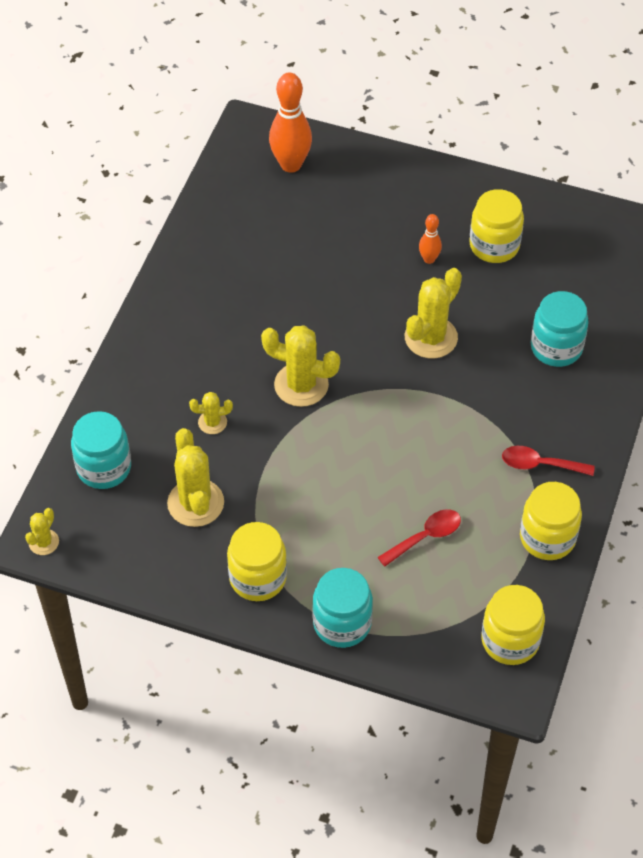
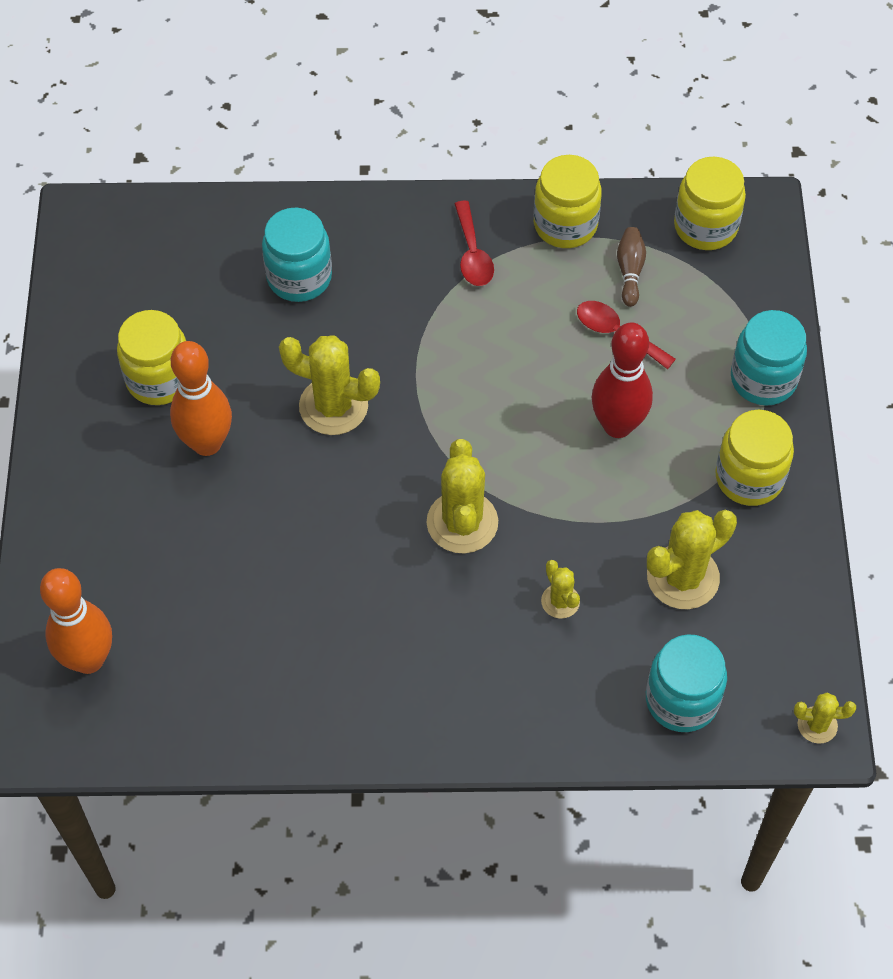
camera: 110 degrees left, 5 degrees up
(341, 507) = (617, 425): none -> red bowling pin
(429, 259) = (207, 443): orange bowling pin -> orange bowling pin, size x1.94
(483, 567) = (630, 271): none -> brown bowling pin

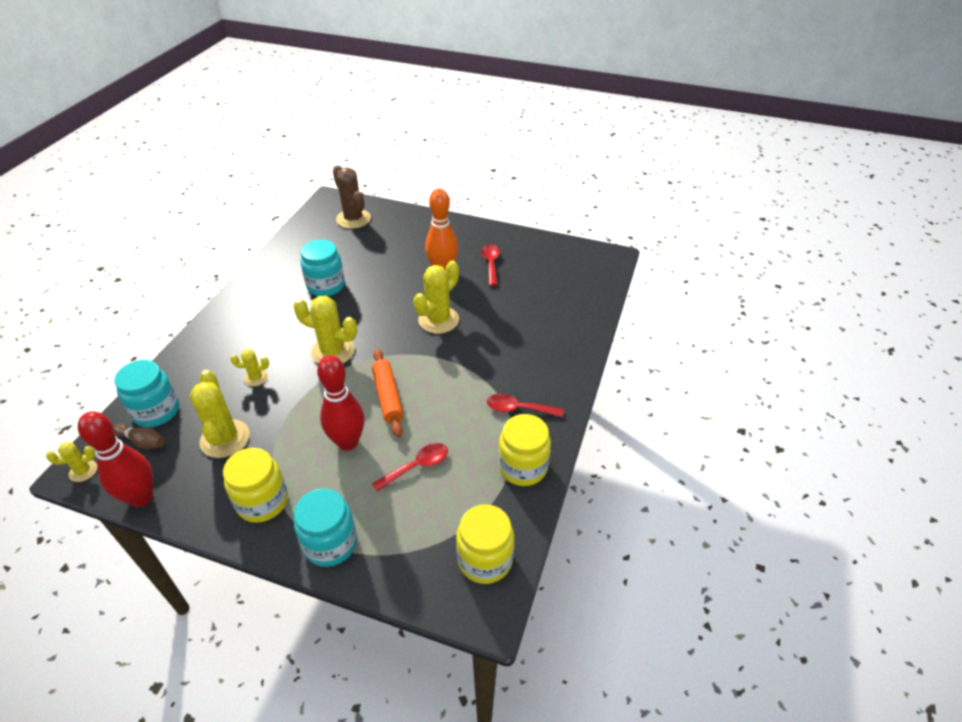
camera: 110 degrees right, 15 degrees down
(88, 659) = (353, 219): orange bowling pin -> brown cactus
(159, 379) = (491, 264): yellow jar -> red spoon
(299, 277) = (534, 326): turquoise jar -> turquoise jar (326, 286)
(519, 411) = (388, 396): none -> orange rolling pin
(630, 271) = (465, 492): brown bowling pin -> brown bowling pin (143, 441)
(814, 621) = (141, 497): none -> red bowling pin
(817, 725) = (83, 471): yellow cactus -> yellow cactus turned 45 degrees clockwise

